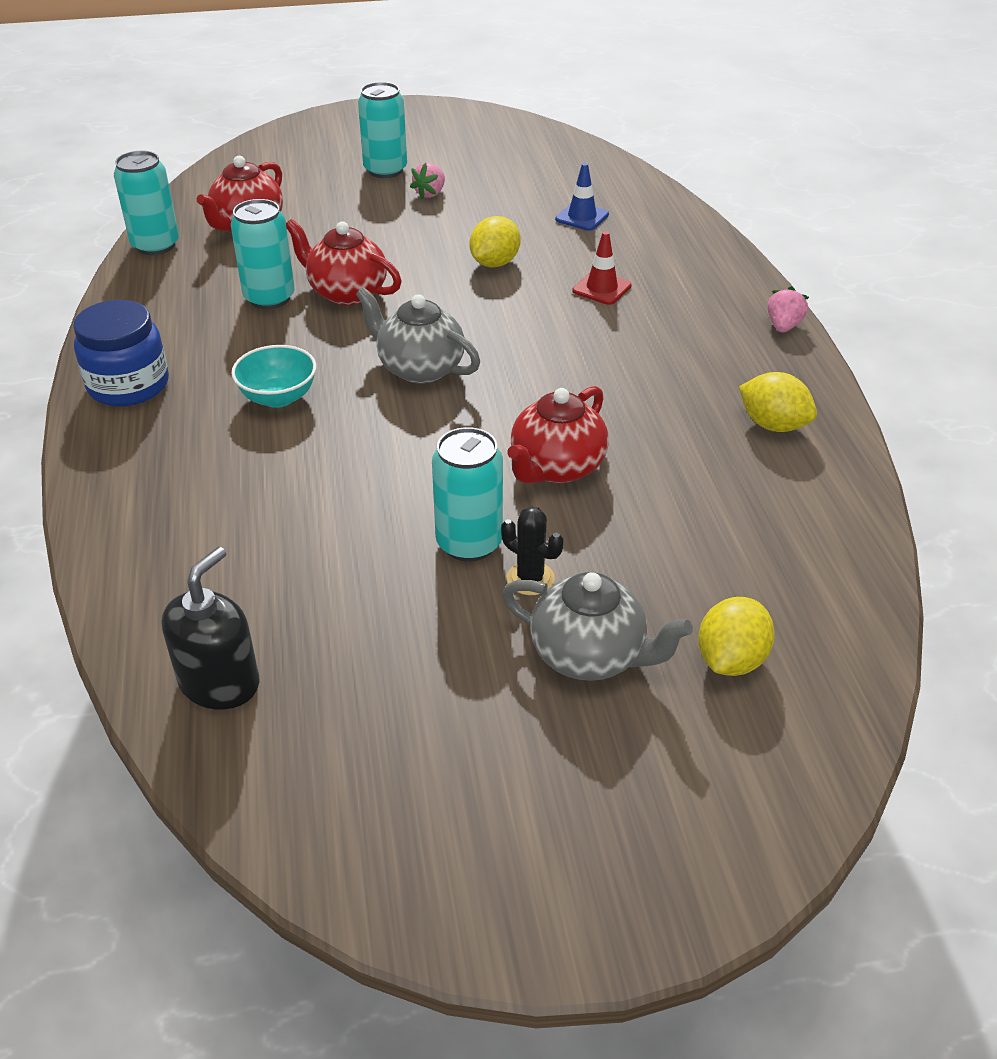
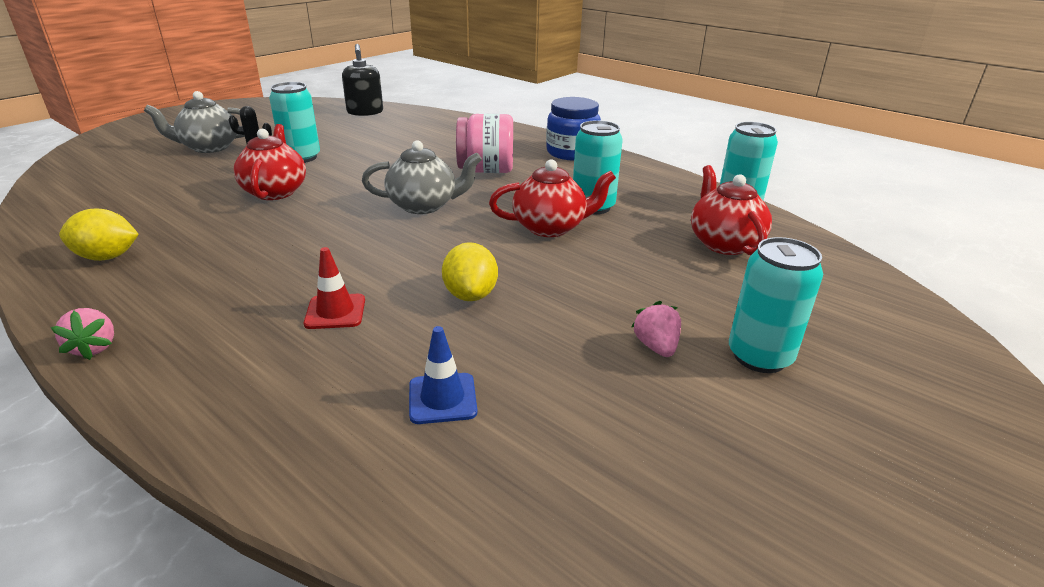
camera: 140 degrees right, 10 degrees down
(278, 397) = (486, 170): turquoise bowl -> pink jar
(731, 660) = (131, 161): yellow lemon -> none

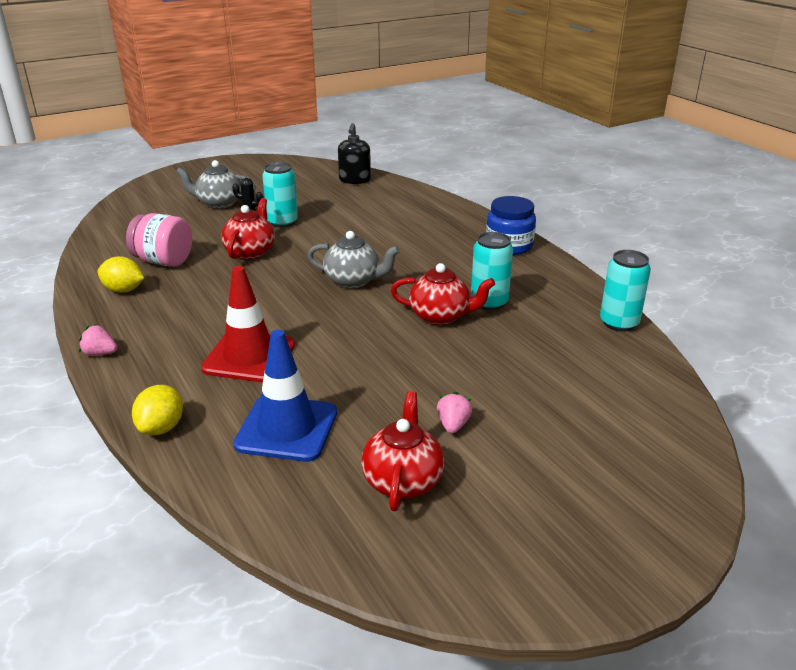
camera: 20 degrees right, 0 degrees up
(94, 348) = (100, 353): pink strawberry -> pink strawberry turned 105 degrees clockwise
(335, 312) = (249, 357): red traffic cone -> red traffic cone, size x1.96
(442, 398) = (287, 428): blue traffic cone -> blue traffic cone, size x1.96
(470, 295) = (346, 361): yellow lemon -> yellow lemon (161, 428)
(486, 170) = (422, 254): pink jar -> pink jar (164, 261)
(724, 243) = (576, 354): red teapot -> red teapot (403, 481)
(759, 356) = (525, 448): turquoise can -> none

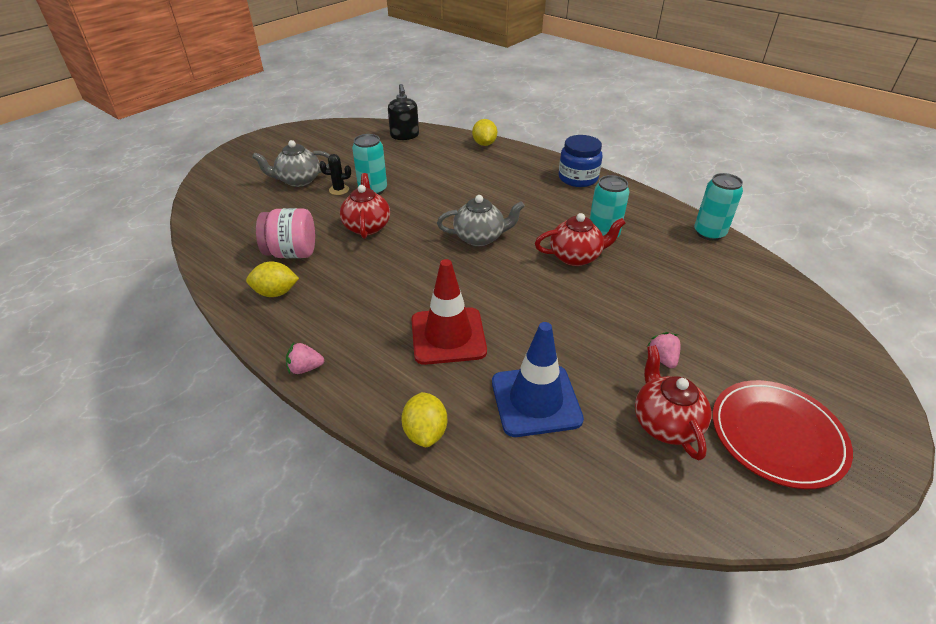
camera: 20 degrees left, 10 degrees up
(432, 199) = (484, 144): none -> yellow lemon
(519, 523) = (777, 435): none -> red plate

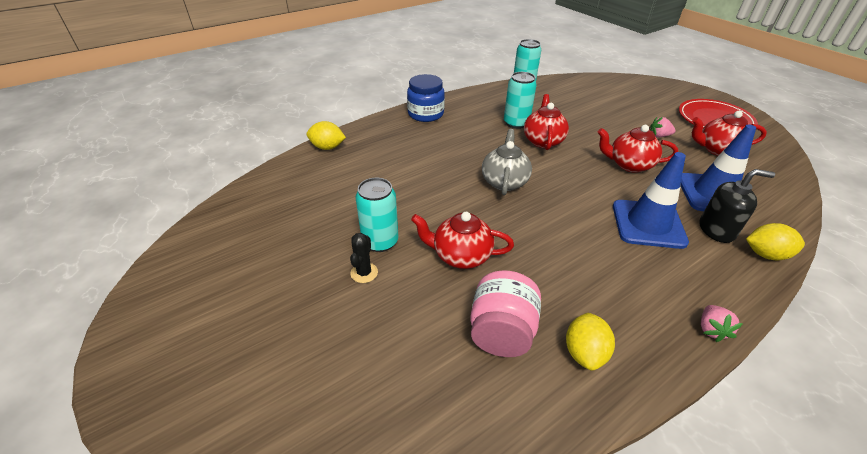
camera: 75 degrees left, 0 degrees up
(298, 180) = (314, 315): grey teapot -> none
(404, 135) = (260, 198): black soap dispenser -> black soap dispenser (716, 230)
(448, 336) = (648, 224): red traffic cone -> blue traffic cone
(564, 326) = (629, 165): none -> red teapot

